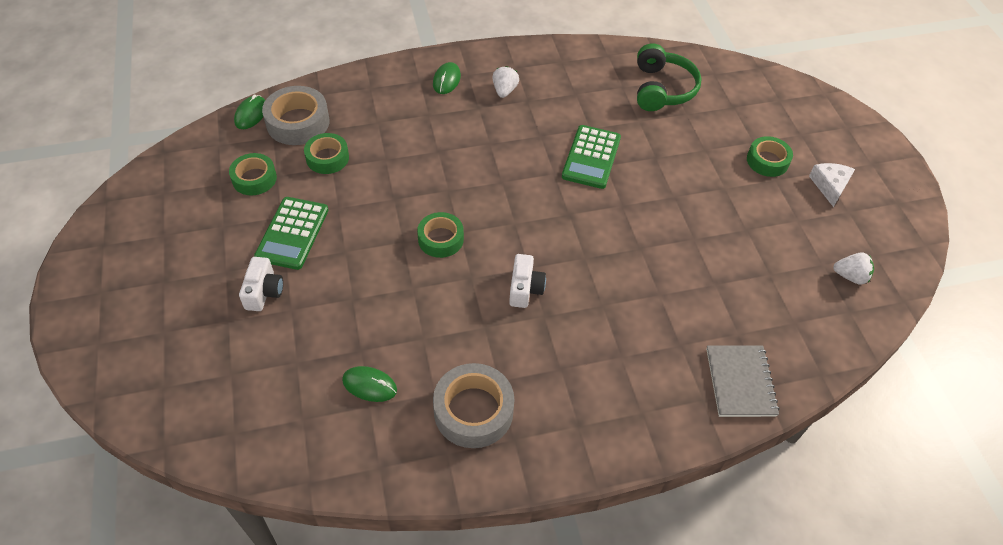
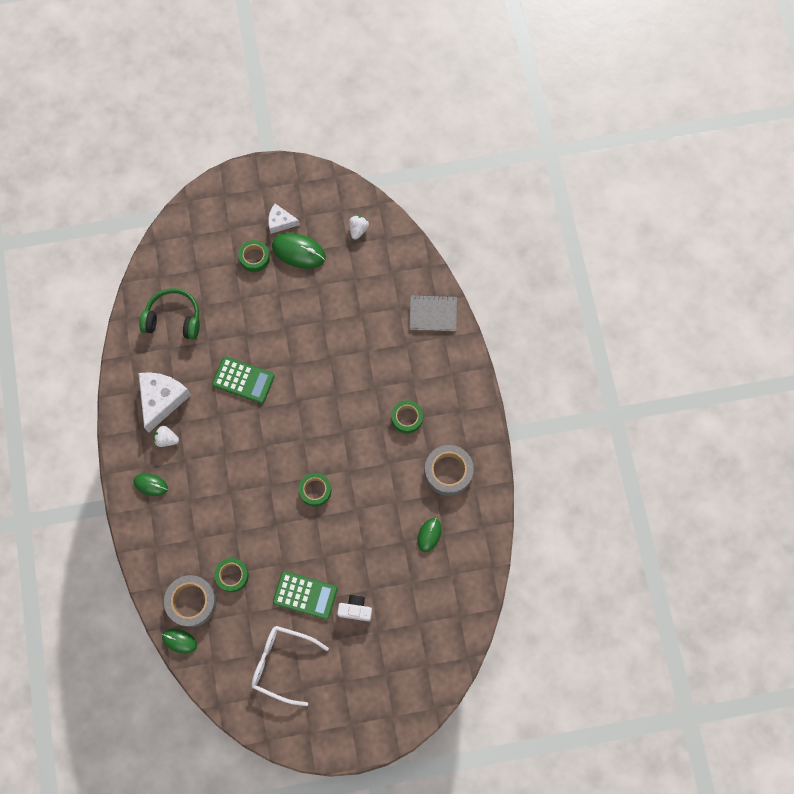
camera: 85 degrees left, 20 degrees up
(203, 212) = (282, 663): none -> white glasses
(254, 179) = (250, 629): green tape -> green tape (407, 418)
(525, 289) = (360, 435): white camera -> none
(555, 84) = (162, 399): none -> white cheese
(792, 207) = (298, 251): none -> green mouse

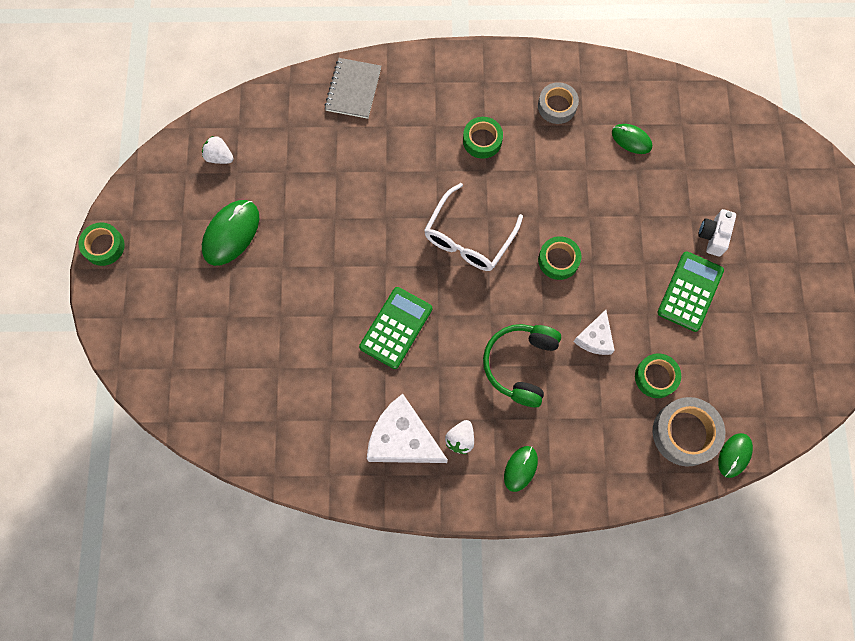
camera: 80 degrees left, 0 degrees up
(173, 319) = (289, 409): green headphones -> green headphones (520, 365)
(254, 258) = (226, 290): green tape -> green tape (104, 246)
(280, 222) = (182, 250): white cheese -> white cheese (595, 338)
(282, 663) = (772, 331): white glasses -> white glasses (468, 238)
(448, 472) = (557, 106): grey tape -> grey tape, size x0.66

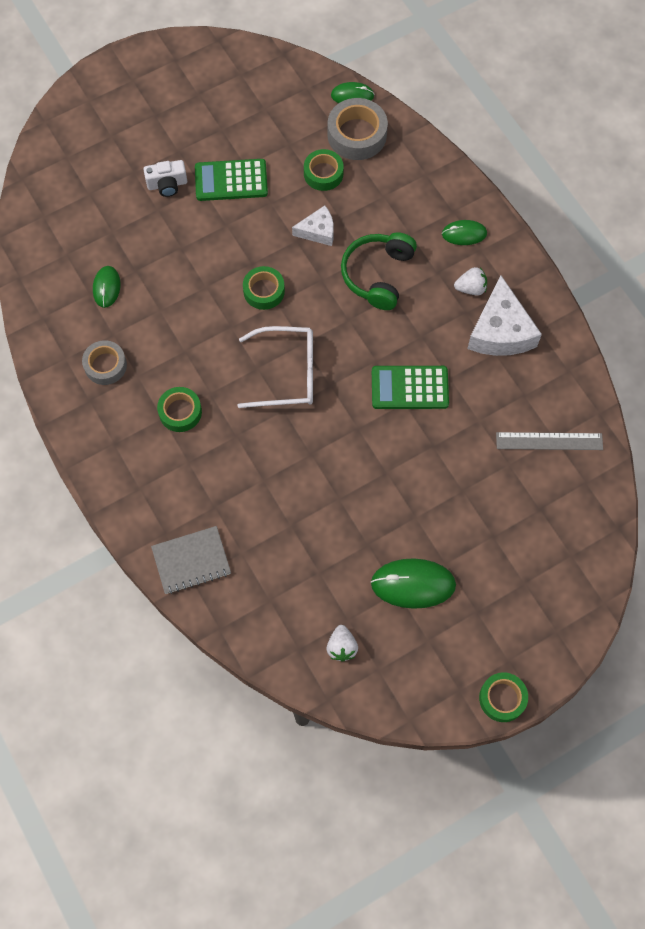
camera: 120 degrees left, 5 degrees down
(276, 414) = (549, 441): none -> grey ruler
(520, 365) = (378, 275): green headphones -> green headphones turned 120 degrees clockwise

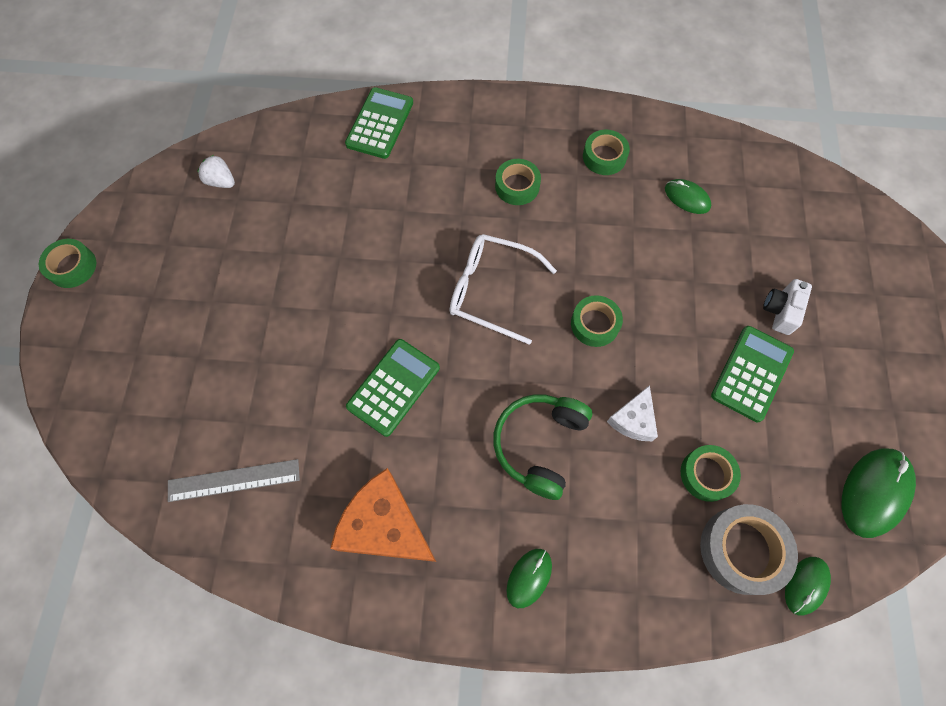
camera: 125 degrees right, 0 degrees up
(105, 365) = (604, 157): grey tape -> green tape
(191, 561) = (380, 123): grey notebook -> green calculator
(287, 373) = (491, 290): white glasses -> white glasses turned 75 degrees clockwise
(378, 275) = (540, 445): green headphones -> green headphones turned 120 degrees counterclockwise
(413, 584) = (219, 264): green mouse -> green mouse (874, 492)
(471, 288) = (456, 532): white strawberry -> none
(500, 331) = (384, 525): white cheese -> orange cheese
(549, 441) = (234, 480): grey ruler -> grey ruler turned 45 degrees clockwise

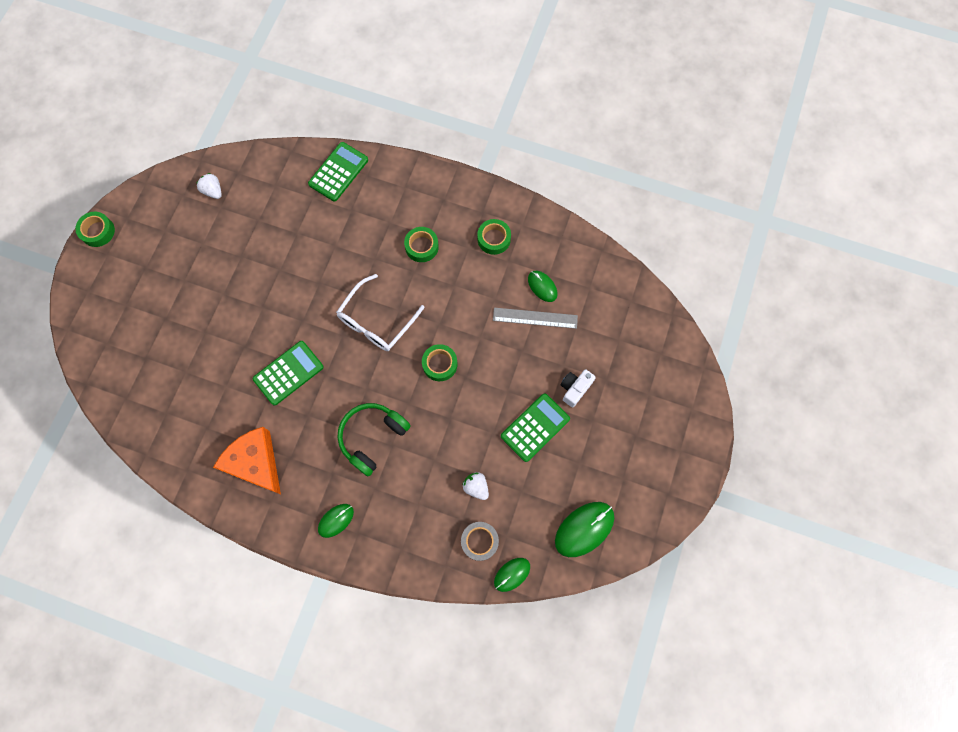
camera: 15 degrees right, 5 degrees up
(234, 480) = (168, 408): grey ruler -> grey ruler (535, 318)
(491, 290) = (376, 321): white glasses -> white glasses turned 90 degrees counterclockwise
(633, 420) = (441, 437): white cheese -> none
(707, 474) = (476, 487): green tape -> white strawberry
(742, 550) = (479, 541): grey tape -> grey tape, size x0.66

